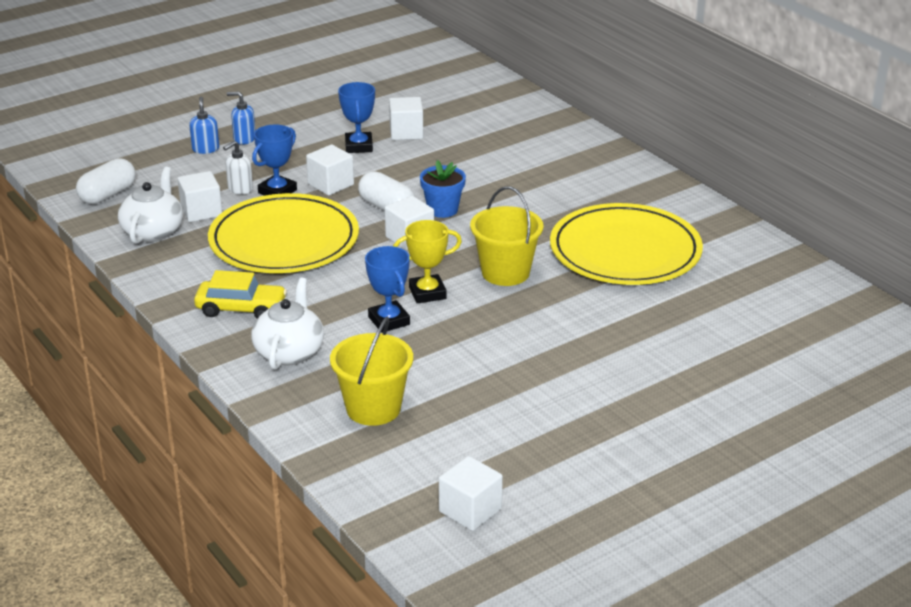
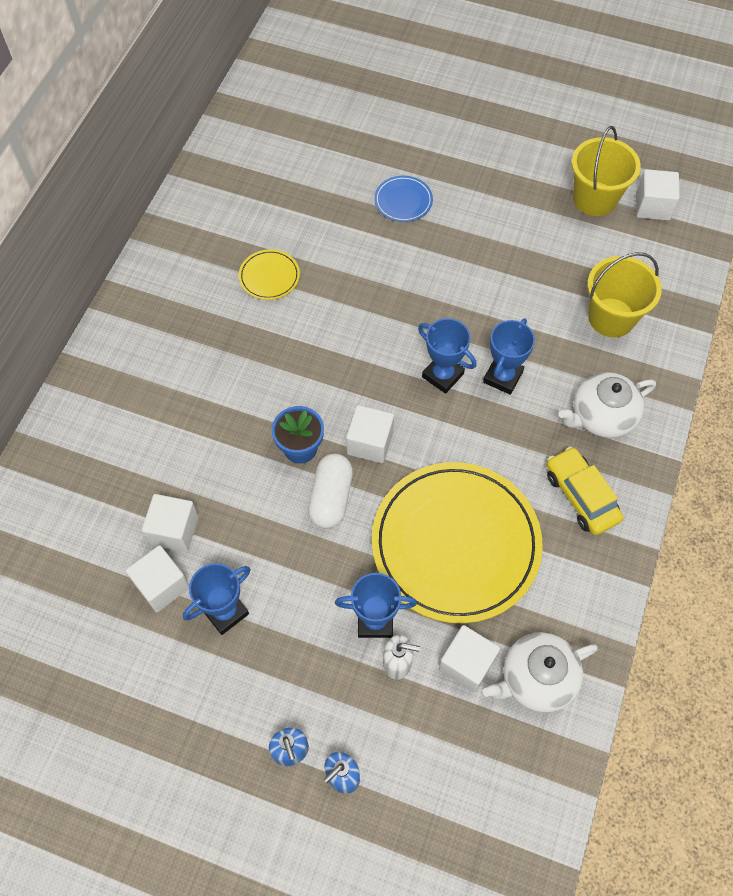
camera: 125 degrees left, 30 degrees up
(108, 194) = (511, 795): white capsule -> none
(330, 184) = (324, 580): white cube -> white cube (174, 530)
(427, 293) = (443, 375): yellow trophy -> blue trophy
(505, 272) = (368, 339): yellow bucket -> yellow bucket (594, 199)
(625, 251) = (269, 276): yellow plate -> yellow plate, size x0.42
(644, 351) = (403, 201): none -> blue plate

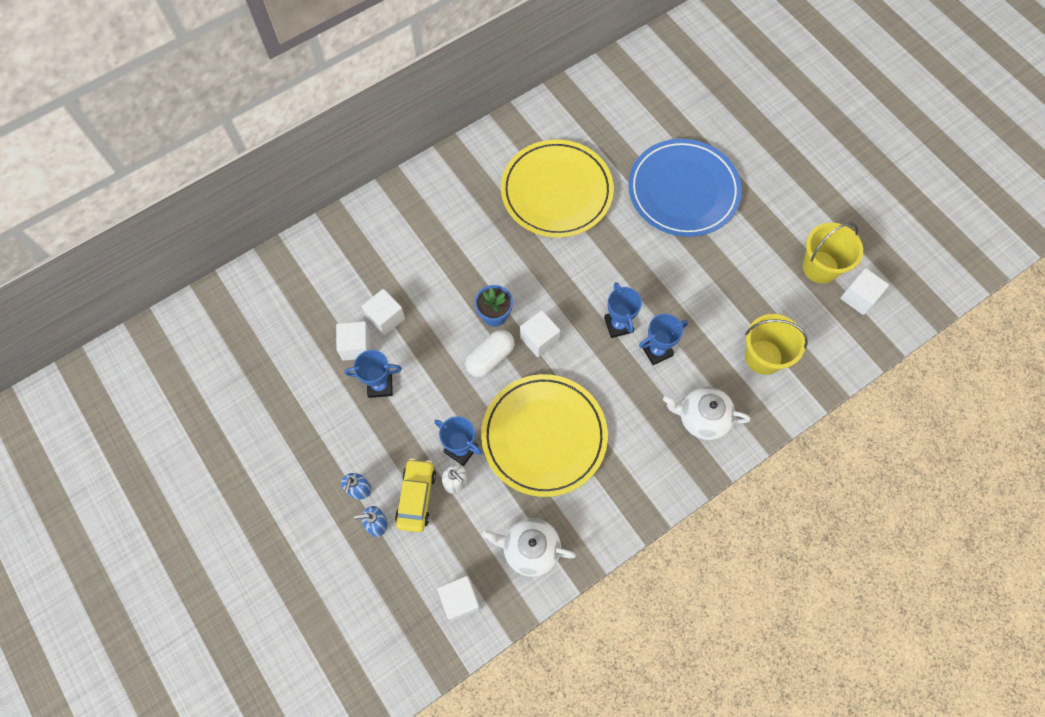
camera: 35 degrees right, 5 degrees up
(269, 276) = (556, 191): yellow plate -> yellow plate, size x2.41
(403, 201) = (683, 191): blue plate -> blue plate, size x2.41
(466, 664) = (495, 512): white cube -> white cube (460, 600)
(581, 496) = (647, 459): yellow car -> yellow car (416, 497)

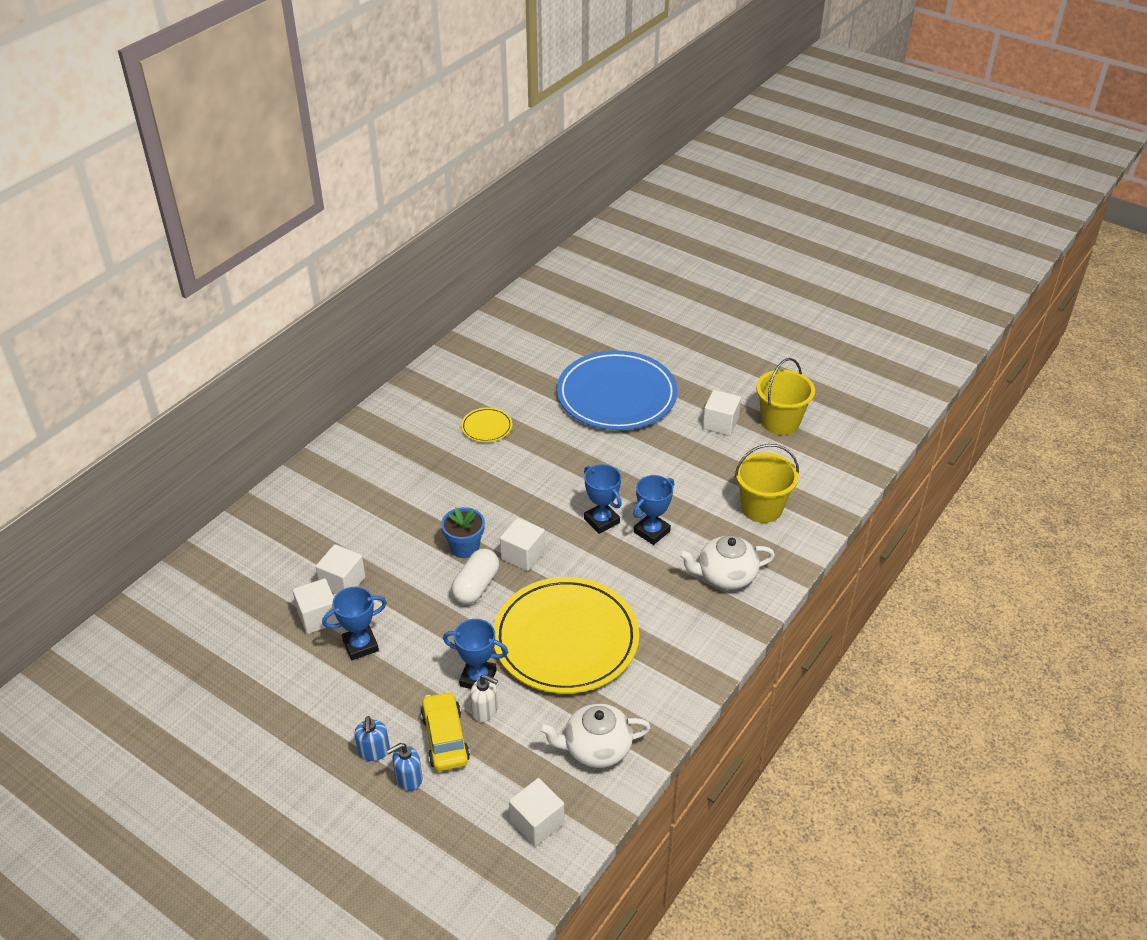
camera: 20 degrees left, 25 degrees down
(556, 191) = (486, 427): yellow plate -> yellow plate, size x0.42
(858, 297) = (829, 436): white cube -> white cube (720, 423)

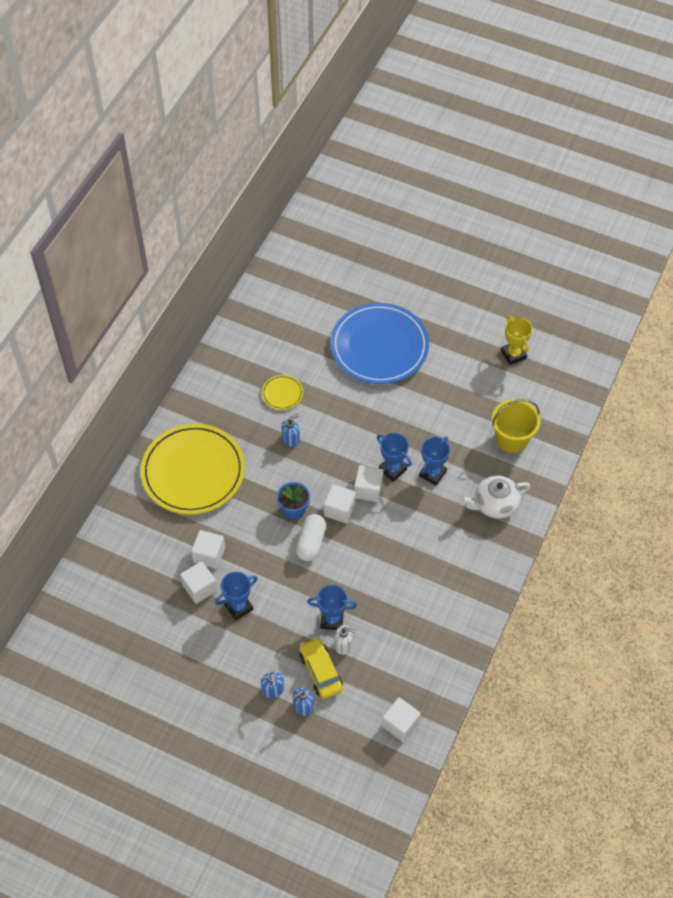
camera: 10 degrees left, 15 degrees up
(483, 473) = (291, 439): none -> blue soap dispenser
(565, 639) = (388, 577): yellow plate -> yellow plate (193, 472)
(596, 748) = (429, 661): white teapot -> none
(720, 423) = (467, 363): white cube -> white cube (368, 490)
(780, 422) = (513, 354): yellow bucket -> yellow trophy

